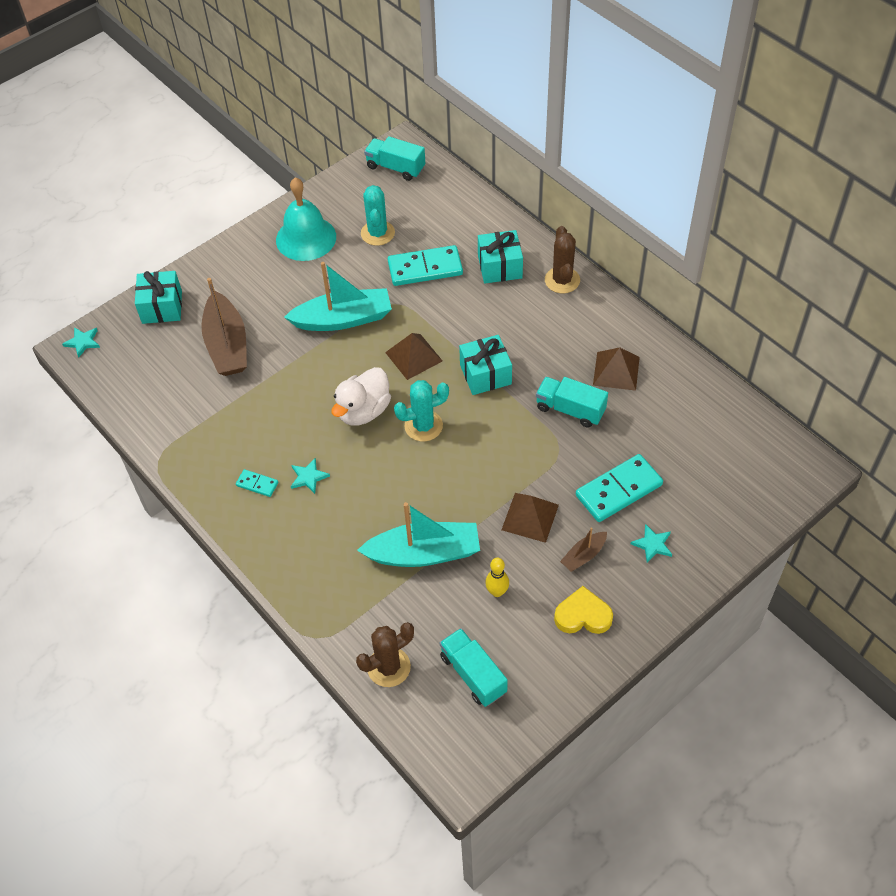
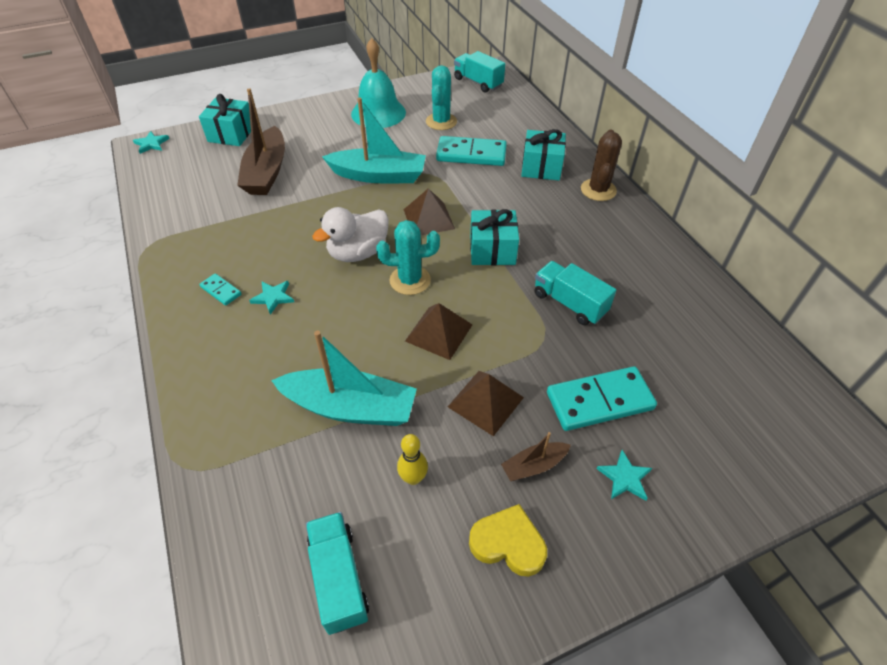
camera: 15 degrees right, 5 degrees down
(389, 667) = (243, 532): brown cactus -> none
(616, 371) = (631, 279): brown pyramid -> brown pyramid (438, 332)

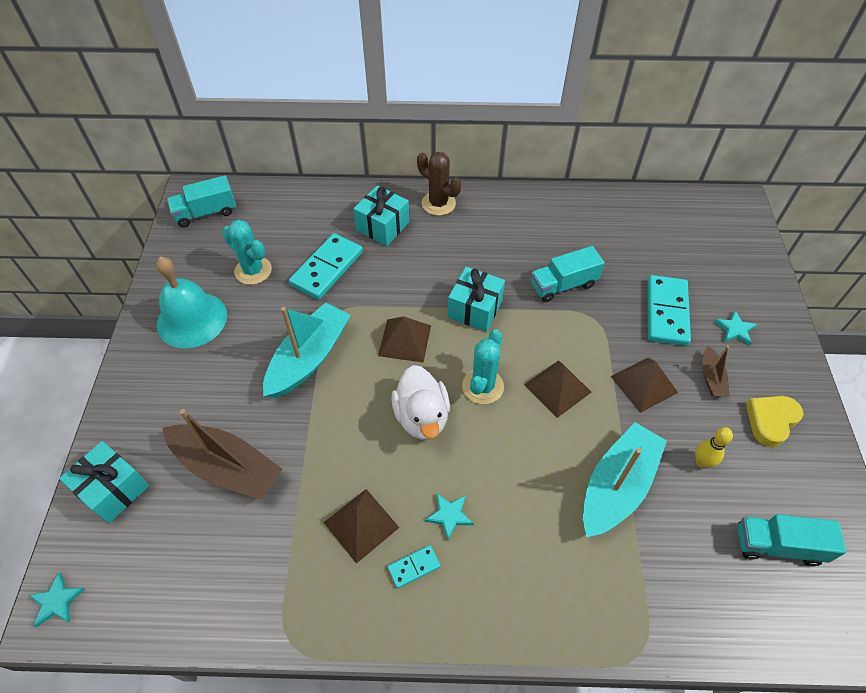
camera: 65 degrees left, 5 degrees up
(246, 251) = (361, 525): none -> brown pyramid

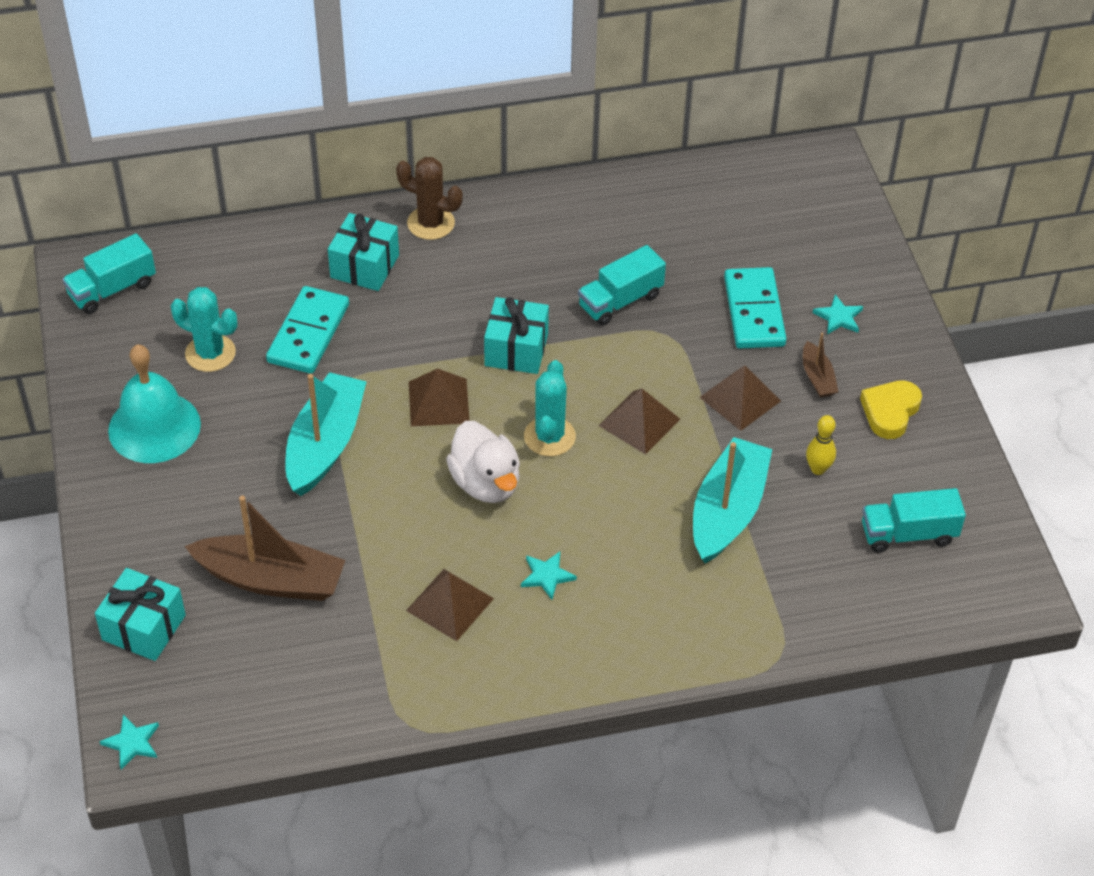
camera: 15 degrees left, 5 degrees down
(414, 567) = (521, 632): turquoise domino -> none

